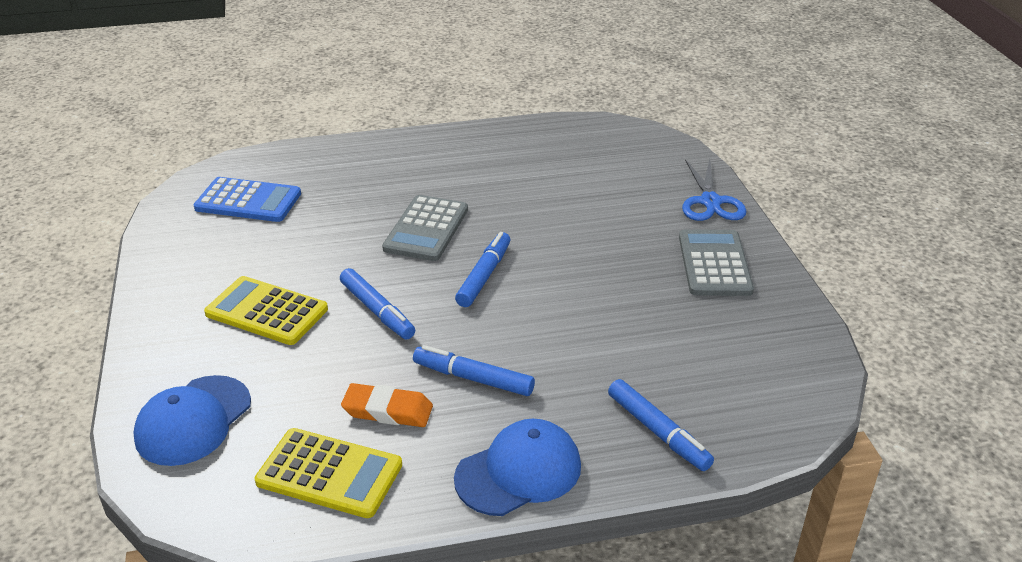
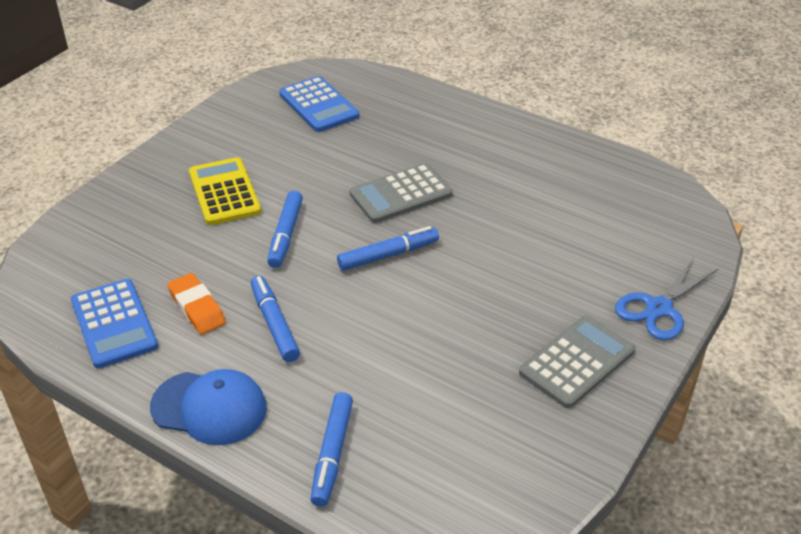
camera: 45 degrees right, 5 degrees up
(193, 420) = (97, 237): blue cap -> none
(329, 473) = (114, 324): yellow calculator -> blue calculator

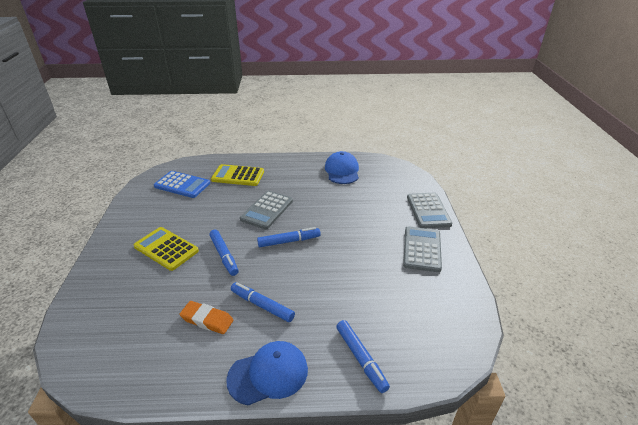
camera: 35 degrees left, 5 degrees down
(114, 324) = (159, 357): blue calculator -> none
(388, 255) = (289, 241): blue marker -> blue marker turned 45 degrees clockwise
(408, 121) = (238, 176): none -> yellow calculator
(581, 178) = (342, 171): none -> blue cap
(659, 308) = (428, 211): blue scissors -> grey calculator

